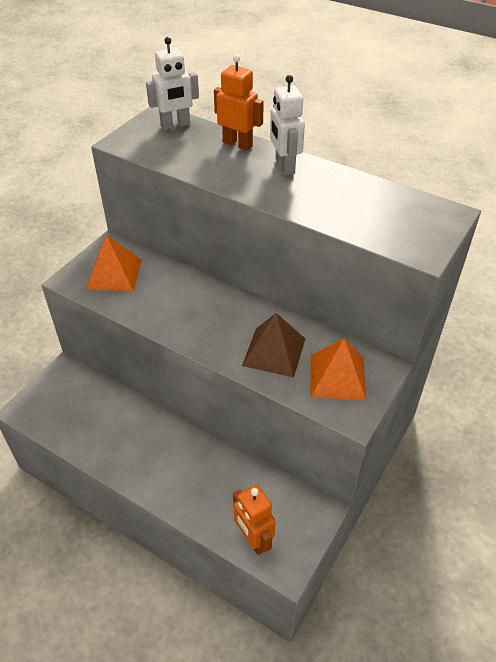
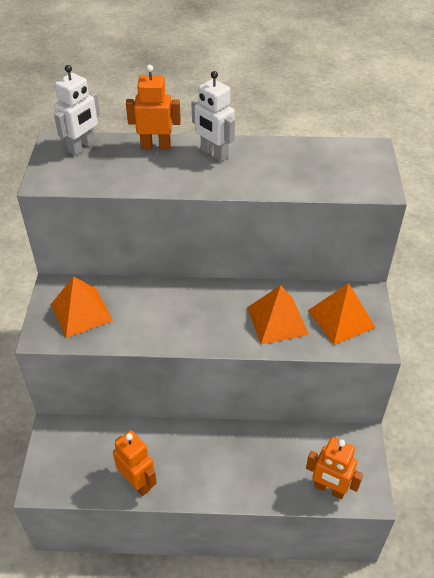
camera: 30 degrees left, 0 degrees up
(96, 445) = (137, 482): none -> orange robot
(274, 352) = (277, 320): brown pyramid -> orange pyramid

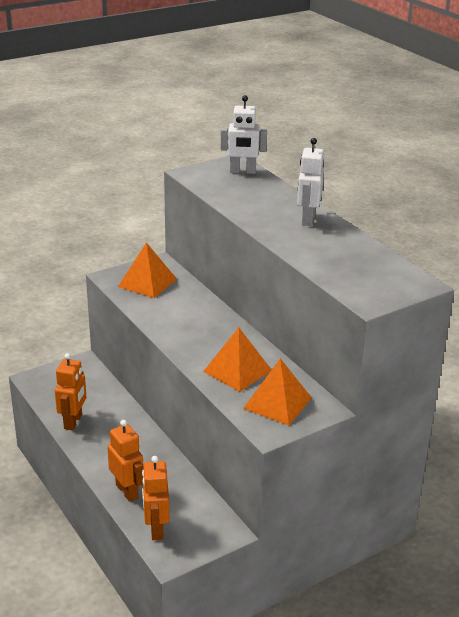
camera: 55 degrees right, 15 degrees down
(156, 146) = (282, 195): orange robot -> orange robot (127, 491)

